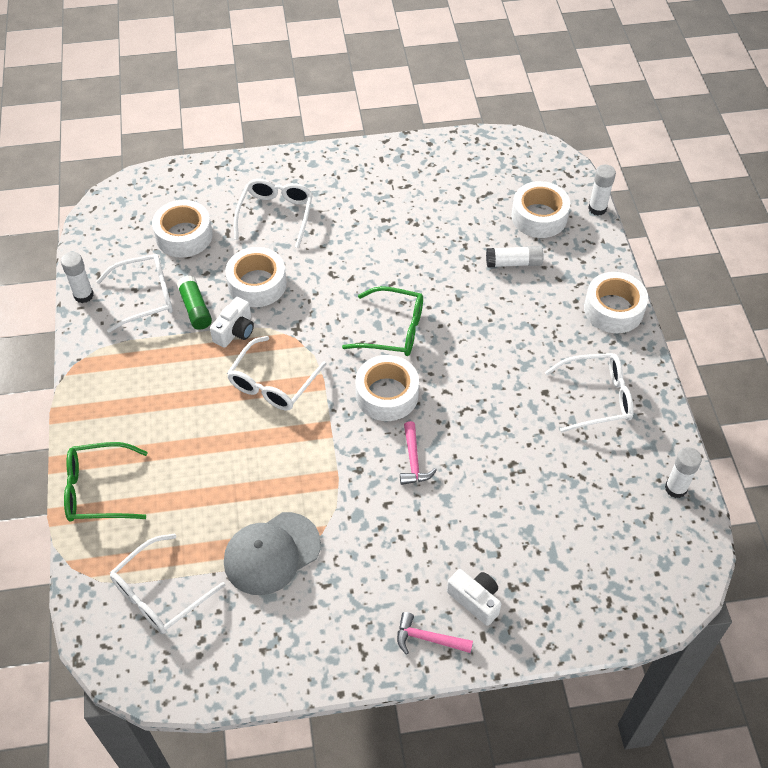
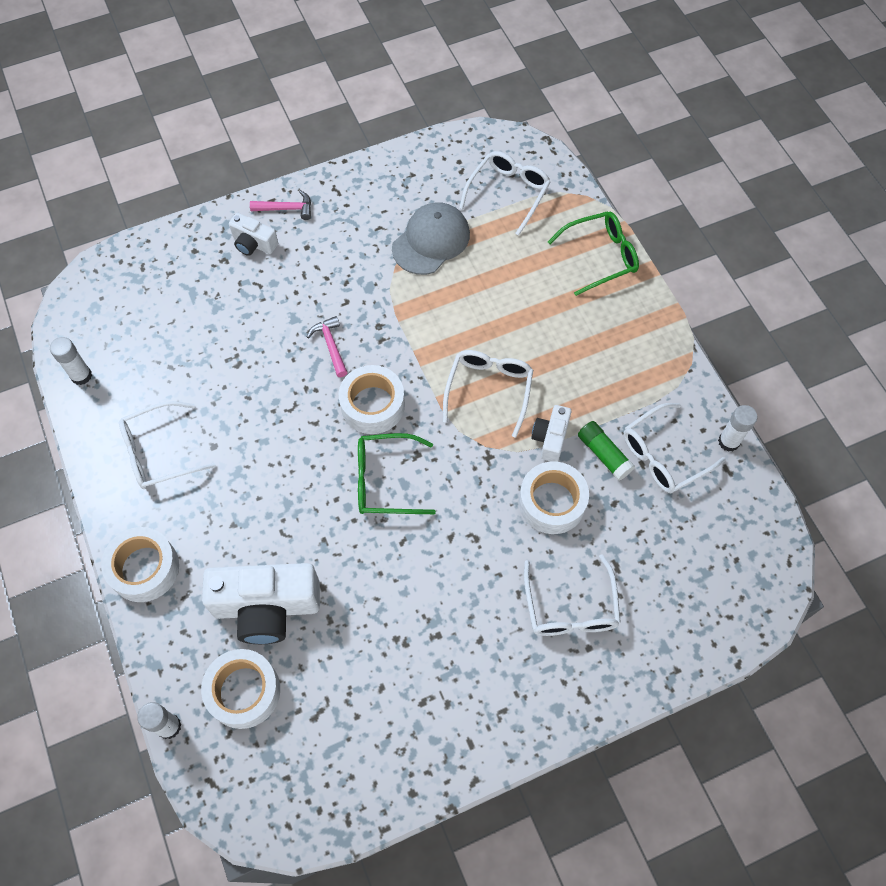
camera: 165 degrees right, 10 degrees up
(184, 236) = (663, 548): white tape -> none
(513, 263) = (267, 607): white glue stick -> white camera

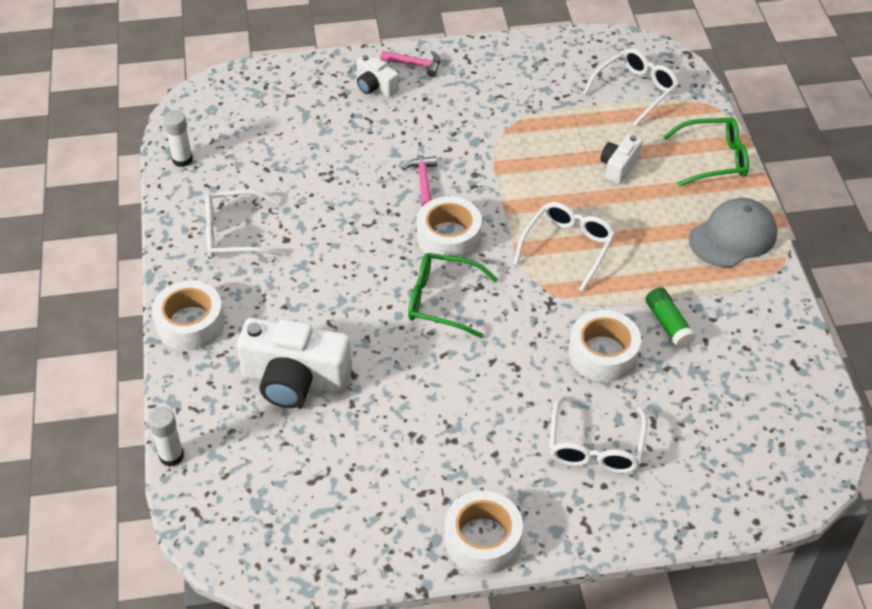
camera: 15 degrees right, 15 degrees down
(244, 691) = (251, 443): white tape -> white tape (482, 539)
(431, 241) = (547, 115): grey cap -> grey cap (733, 236)
(550, 438) = (617, 300): white camera -> white camera (619, 166)
(663, 455) = (730, 338): white glasses -> none
(728, 441) = (802, 340): white glue stick -> none

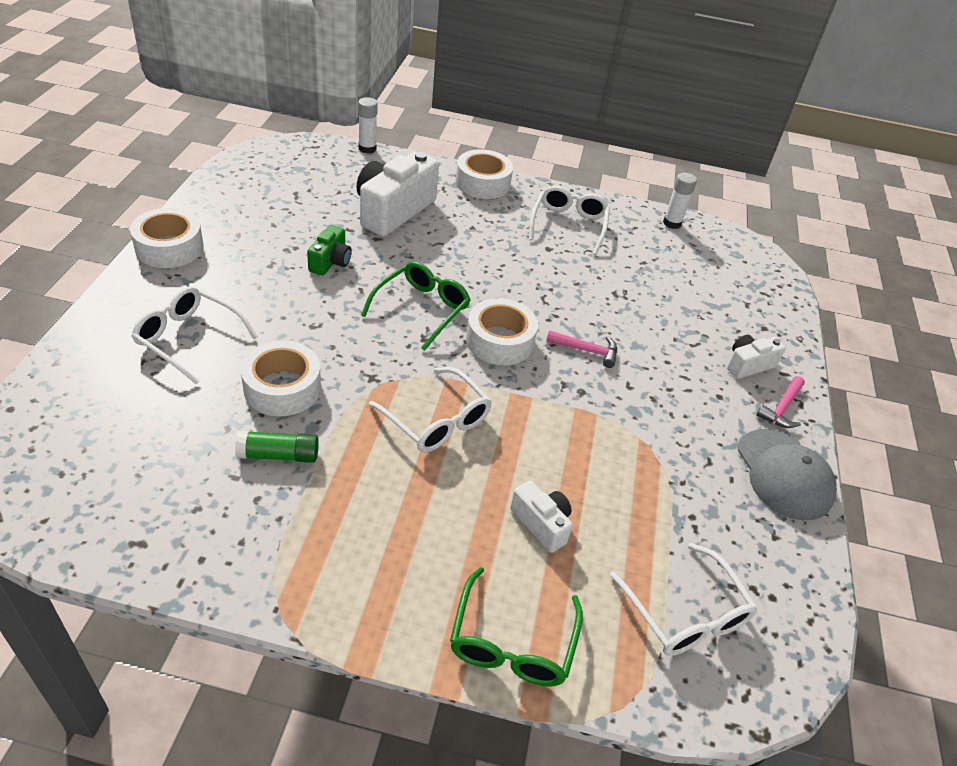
camera: 105 degrees right, 5 degrees down
(417, 395) = (330, 262): none -> green camera
(733, 236) = (363, 587): grey cap -> grey cap (784, 474)

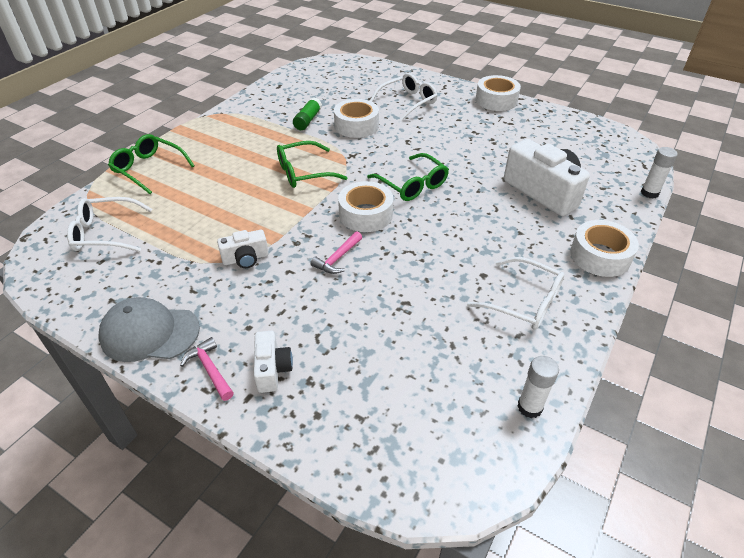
camera: 115 degrees right, 0 degrees up
(330, 262) = (475, 154): green camera -> none
(436, 420) = (304, 172): white glasses -> green glasses
(541, 524) = (204, 195): white camera -> white camera (245, 258)

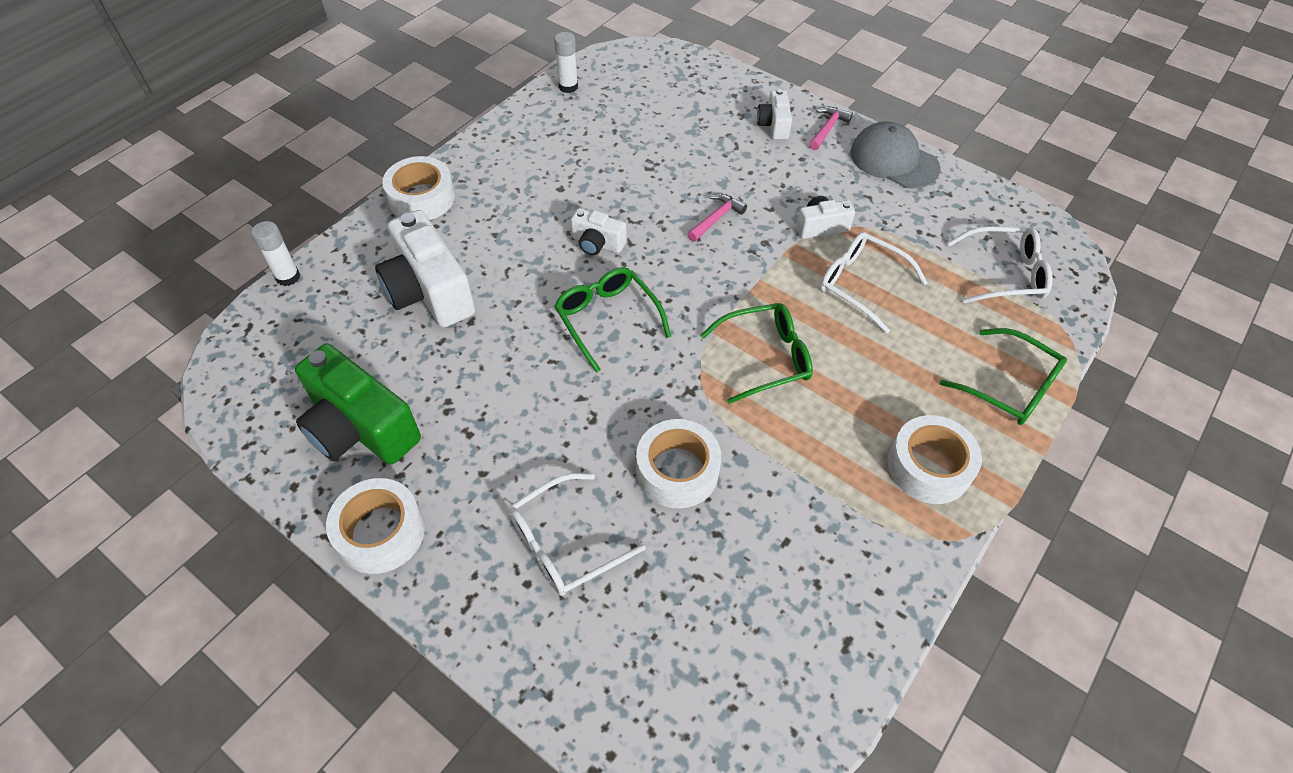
camera: 175 degrees left, 10 degrees up
(149, 333) = (894, 160): grey cap -> grey cap turned 150 degrees counterclockwise
(210, 369) = (827, 129): pink hammer -> pink hammer turned 120 degrees counterclockwise
(308, 120) = (769, 497): green glue stick -> none
(365, 214) = (679, 275): white tape -> white tape (929, 467)
(434, 231) = (597, 243): none -> white camera
(523, 302) = (532, 159): white glasses -> white glasses (861, 284)
(535, 130) = (360, 427): none -> green camera

